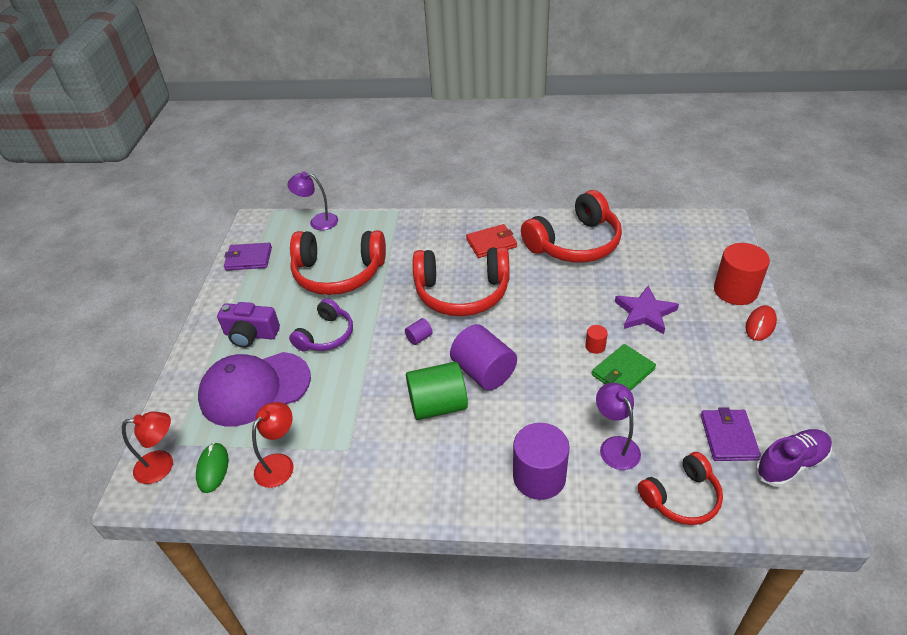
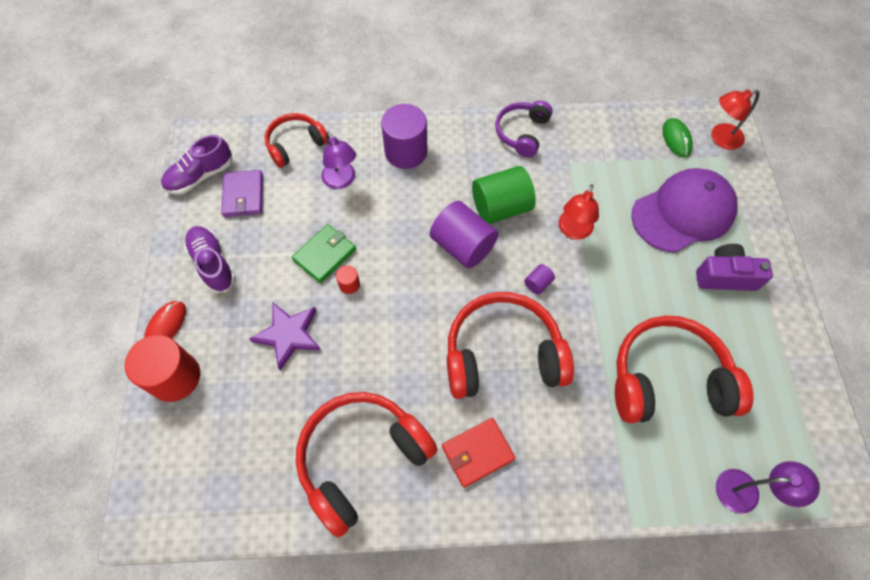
camera: 170 degrees right, 20 degrees up
(248, 259) = (802, 400): purple wallet -> none
(280, 463) = (622, 147): red lamp -> red lamp (573, 231)
(326, 335) = (641, 280): purple headphones -> purple headphones (522, 133)
(736, 370) = (213, 264): none -> purple shoe

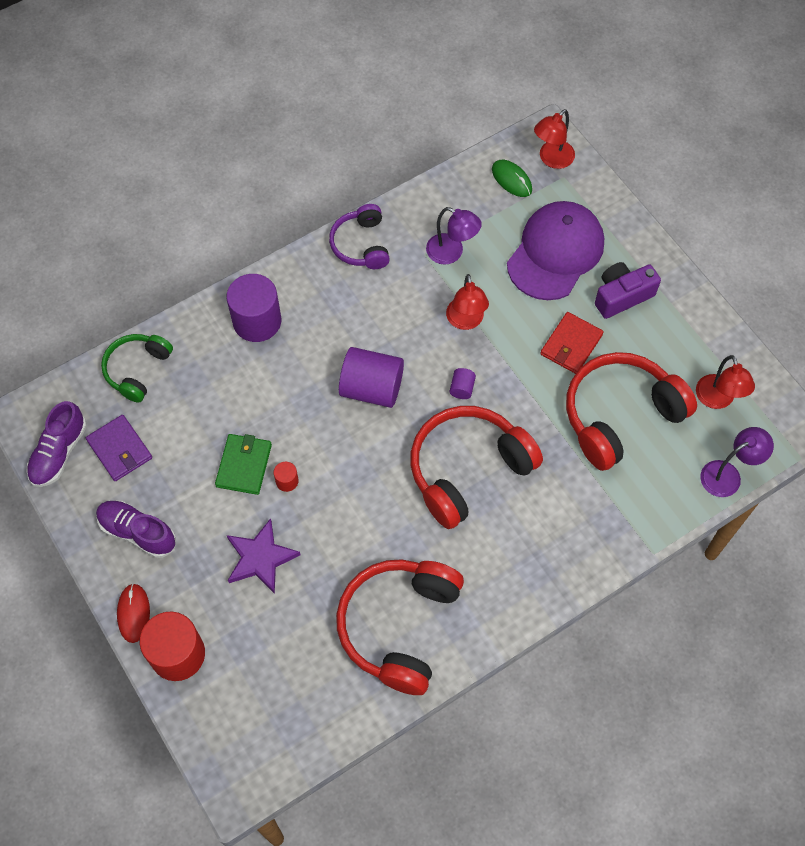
camera: 30 degrees left, 0 degrees up
(295, 144) = (137, 370): red headphones -> green headphones
(341, 181) = (211, 384): purple lamp -> purple lamp (451, 253)
(477, 453) = (495, 565): red wallet -> red wallet (571, 345)
(501, 207) = (385, 332): green cylinder -> none
(771, 414) = (717, 399): none -> red lamp

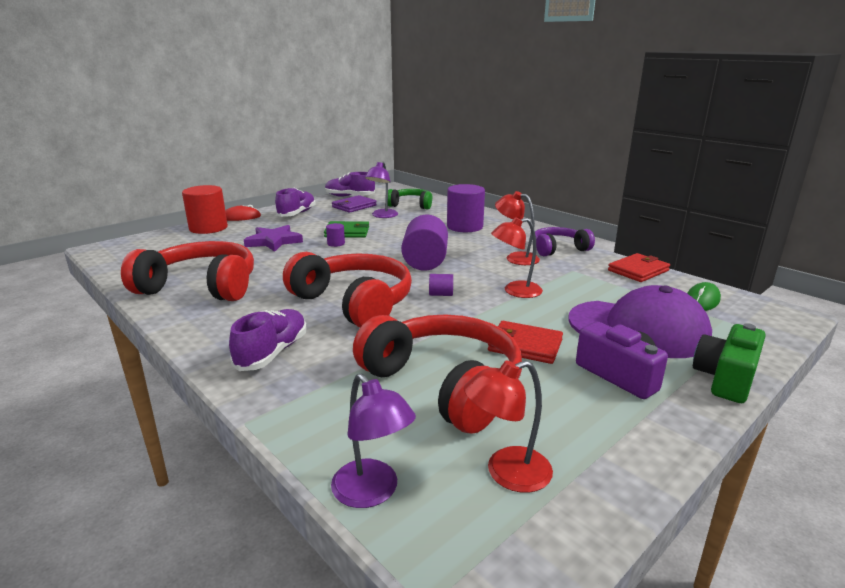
camera: 80 degrees right, 40 degrees down
(287, 481) = (336, 243): red cylinder -> purple cylinder
(436, 196) = (638, 270): none -> red wallet
(451, 253) = (584, 280): purple lamp -> purple lamp (382, 216)
(551, 159) = (758, 319): red lamp -> red lamp (515, 258)
(557, 540) = (273, 353): none -> purple shoe
(634, 233) = (725, 378): none -> green camera

